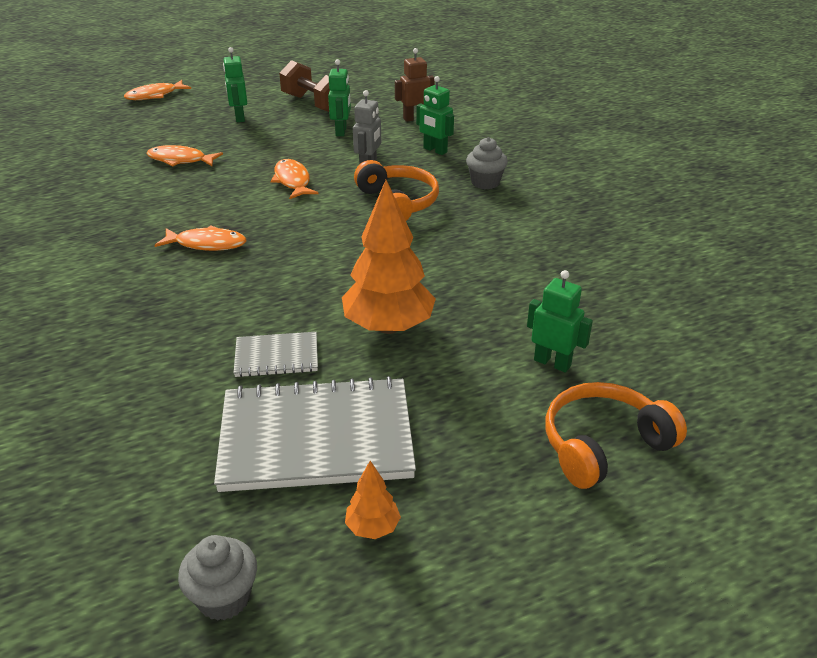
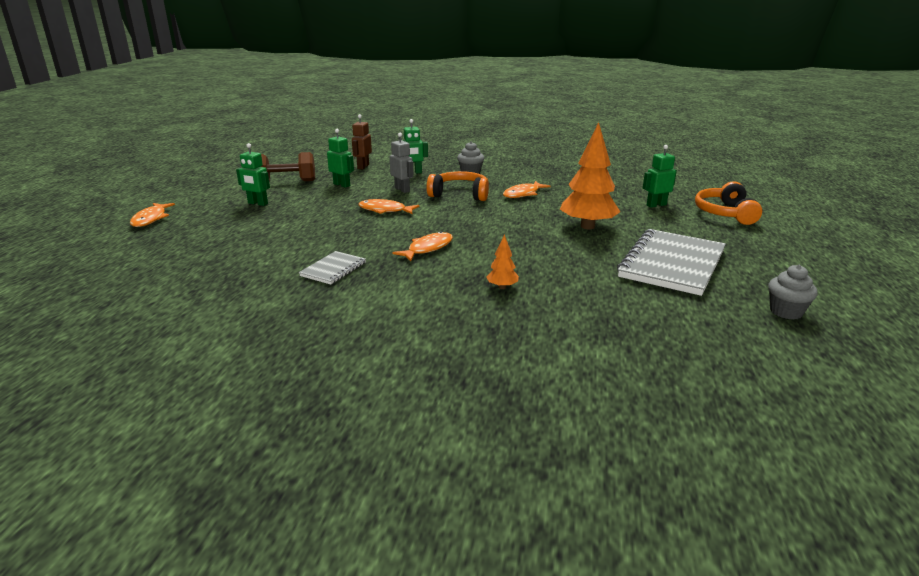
camera: 55 degrees left, 10 degrees down
(180, 160) = (287, 232): orange fish -> orange fish (523, 194)
(276, 357) = (586, 257): grey notebook -> grey notebook (333, 269)
(372, 527) = (752, 268): orange tree -> orange tree (502, 287)

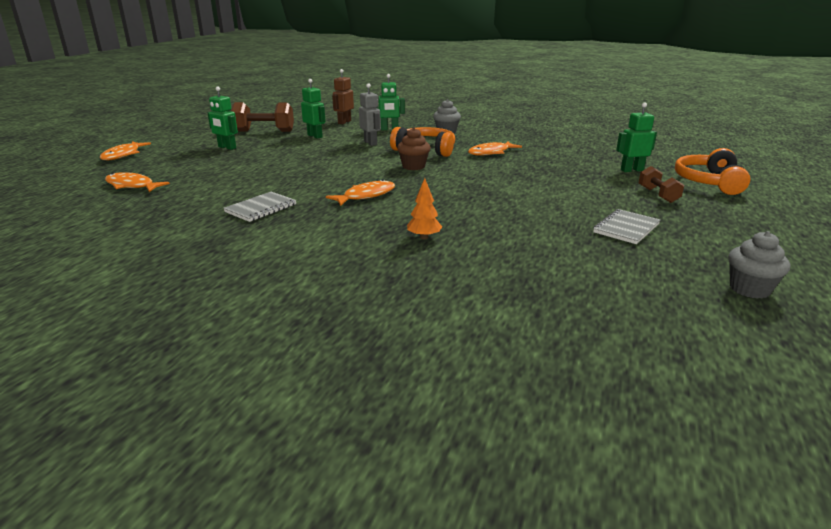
camera: 10 degrees right, 0 degrees up
(385, 210) = (343, 159): orange fish -> orange fish (132, 186)
(457, 214) = (413, 166): none -> brown cupcake
(587, 226) = (546, 186): orange tree -> none
(671, 264) = (626, 228): grey notebook -> grey notebook, size x0.49
(687, 229) = (658, 195): none -> brown dumbbell

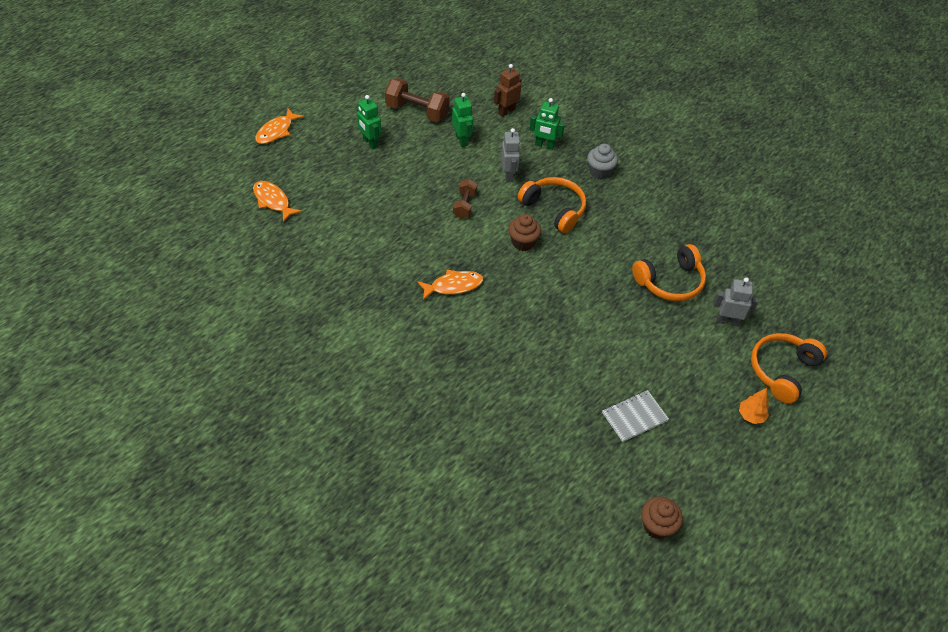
camera: 20 degrees right, 25 degrees up
(261, 208) = (362, 278): grey notebook -> none
(424, 237) = (465, 370): orange tree -> orange tree (751, 415)
(491, 153) = (615, 237): orange fish -> none
(561, 162) = (670, 281): none -> orange headphones
(631, 170) = (727, 321): green robot -> grey robot
(658, 195) = (710, 375): brown dumbbell -> brown dumbbell (464, 205)
(749, 289) = (657, 526): grey cupcake -> brown cupcake

